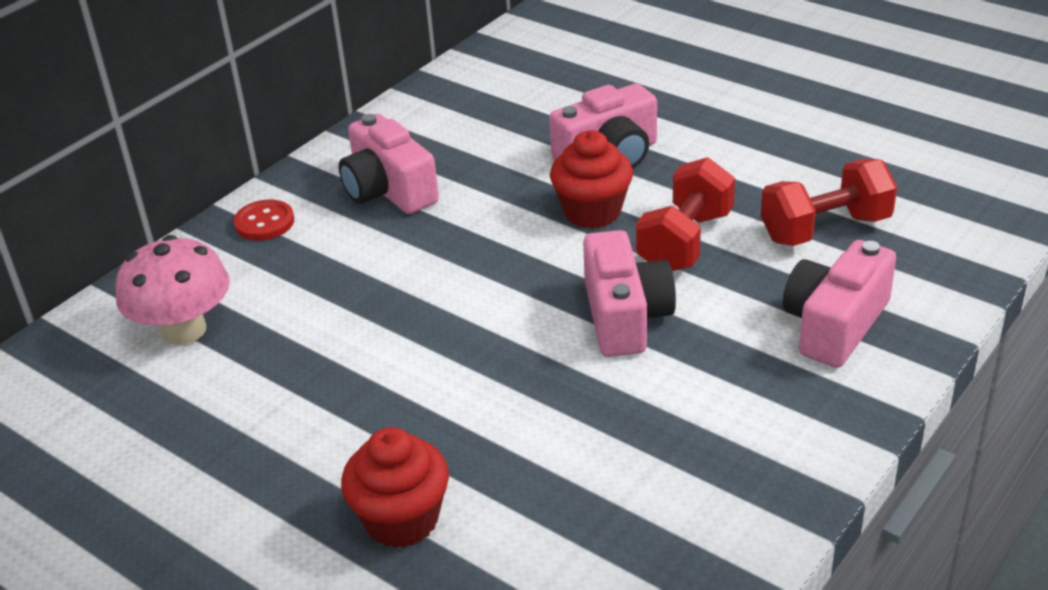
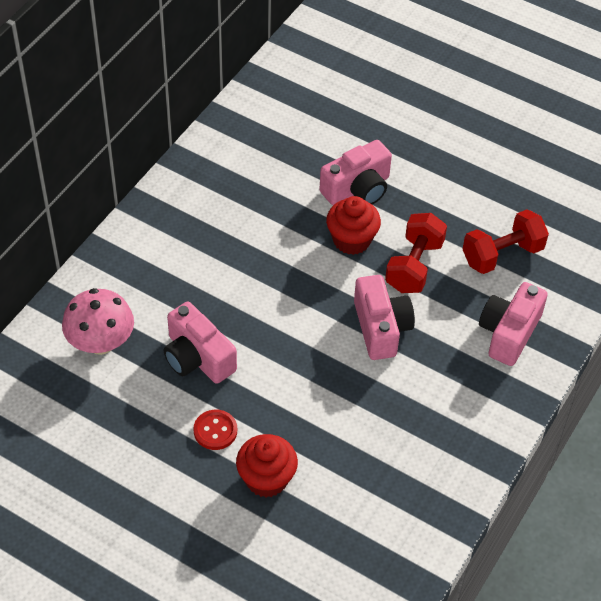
camera: 10 degrees left, 15 degrees up
(264, 222) = (132, 250): red button -> red button (215, 431)
(388, 190) = (211, 220): pink camera -> pink camera (197, 357)

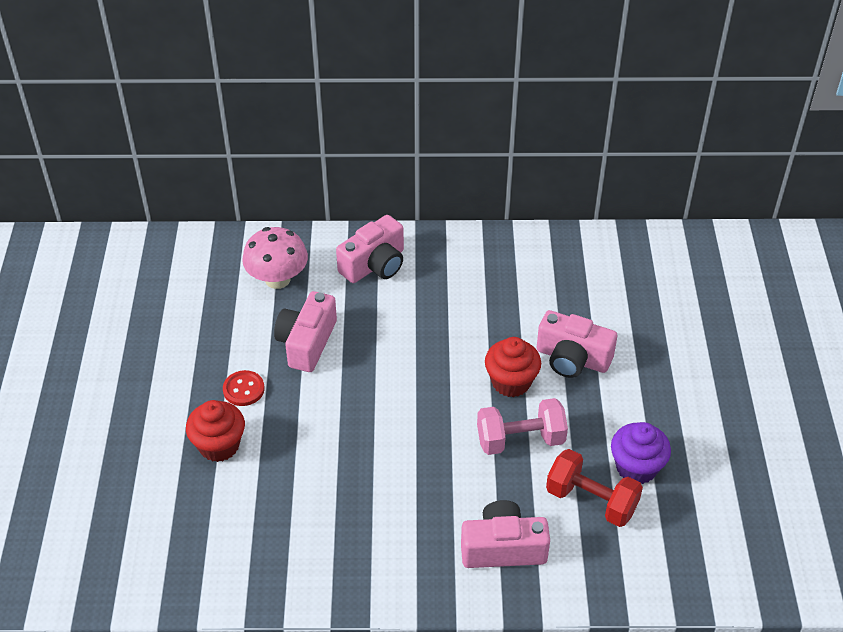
camera: 60 degrees right, 5 degrees down
(381, 328) = (431, 448): pink camera -> pink camera (374, 265)
(414, 266) = (520, 440): red dumbbell -> pink dumbbell
(490, 211) = (636, 467): none -> purple cupcake

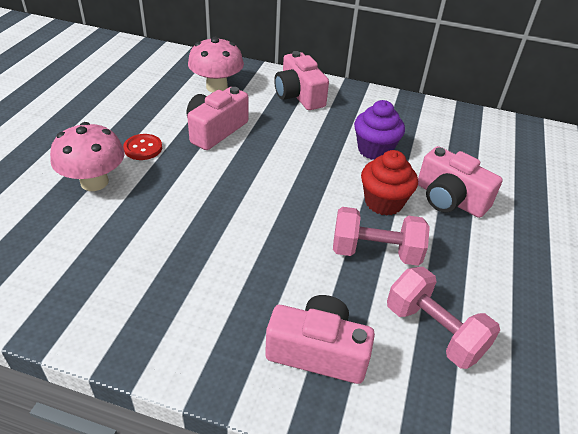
camera: 15 degrees right, 5 degrees down
(219, 445) = (94, 182): red cupcake -> pink mushroom
(374, 265) = (299, 95): pink camera -> pink camera turned 90 degrees clockwise
(591, 500) = (434, 331): red dumbbell -> pink dumbbell
(636, 467) = (493, 312): purple cupcake -> purple cupcake (374, 150)

